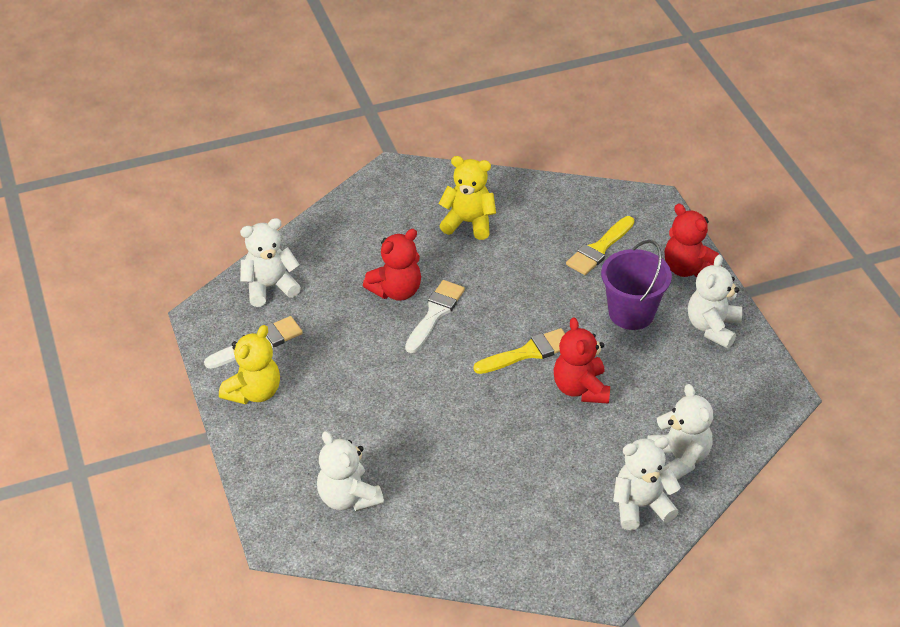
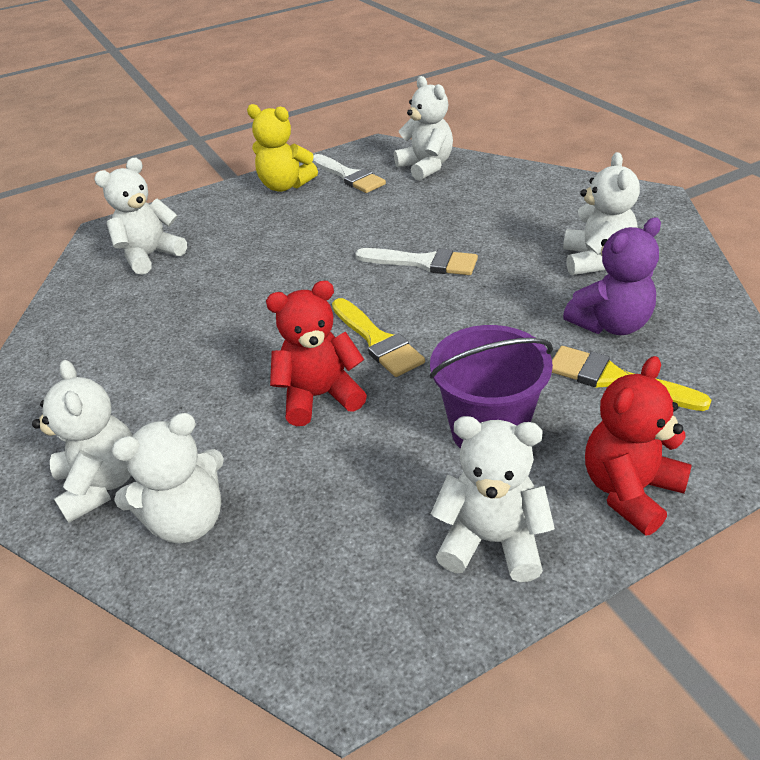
camera: 85 degrees right, 5 degrees down
(396, 291) = (450, 232): red teddy bear -> none
(468, 223) = (596, 260): yellow teddy bear -> white teddy bear
(545, 236) = (610, 324): none -> purple teddy bear

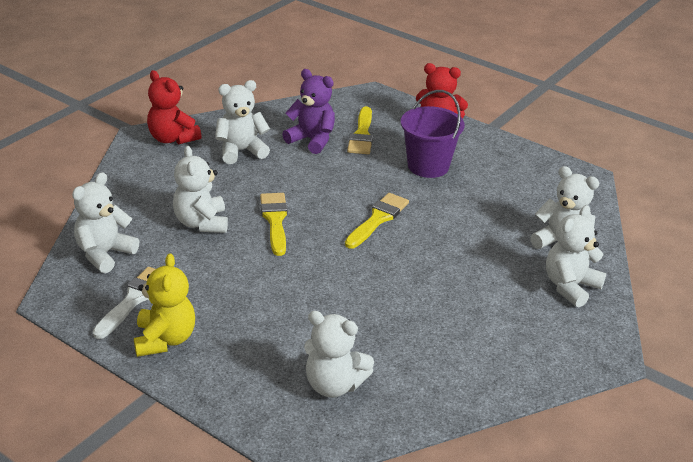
camera: 120 degrees left, 5 degrees down
(320, 396) = (443, 227): red teddy bear -> red teddy bear (172, 138)
(423, 262) = (275, 220): white brush -> yellow brush
(492, 540) = (494, 154): white teddy bear -> white teddy bear (201, 223)

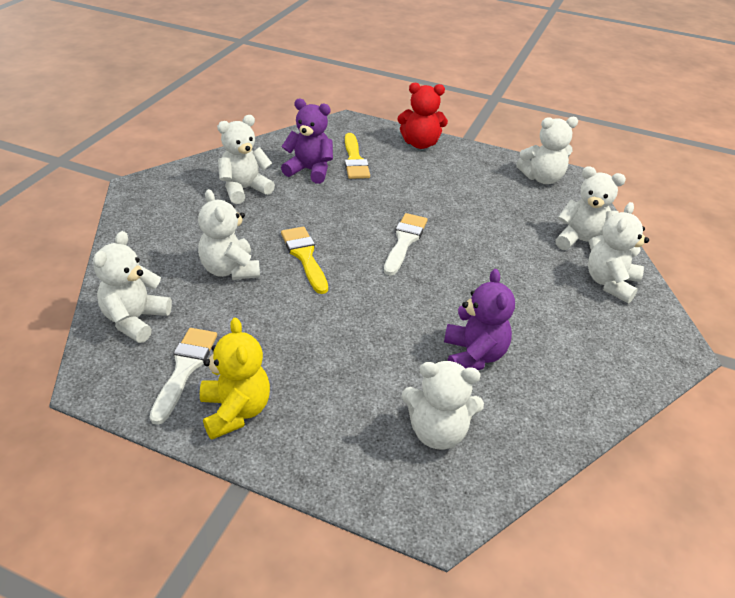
camera: 15 degrees left, 5 degrees up
(172, 138) = (170, 185): red teddy bear -> none
(378, 219) = (404, 241): yellow brush -> white brush
(397, 329) = (473, 355): none -> purple teddy bear
(428, 166) = (428, 183): purple bucket -> none
(553, 175) = (542, 178): none -> white teddy bear

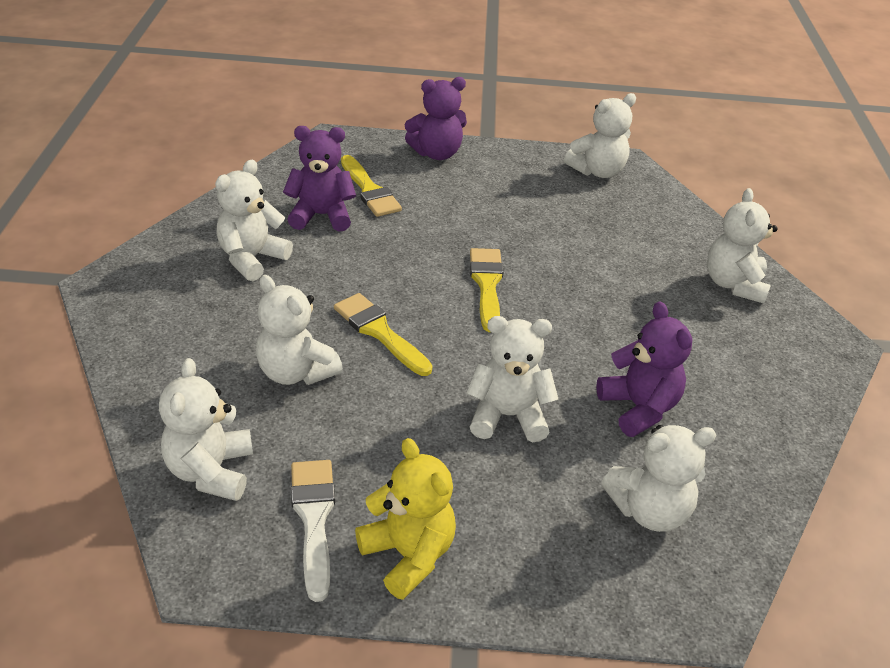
camera: 20 degrees left, 0 degrees up
(404, 241) = (487, 284): white brush -> yellow brush
(420, 144) = (436, 153): red teddy bear -> purple teddy bear
(582, 242) = (680, 241): white teddy bear -> white teddy bear (507, 416)

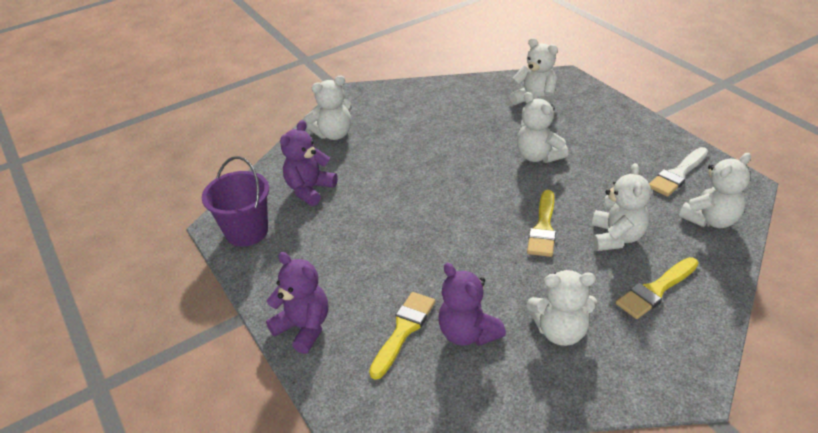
camera: 120 degrees left, 0 degrees up
(408, 555) = (650, 142): yellow teddy bear -> none
(487, 284) = (445, 213): yellow brush -> yellow brush (655, 290)
(597, 171) = (247, 231): white teddy bear -> purple bucket
(638, 408) = (478, 125): purple teddy bear -> purple teddy bear (310, 190)

